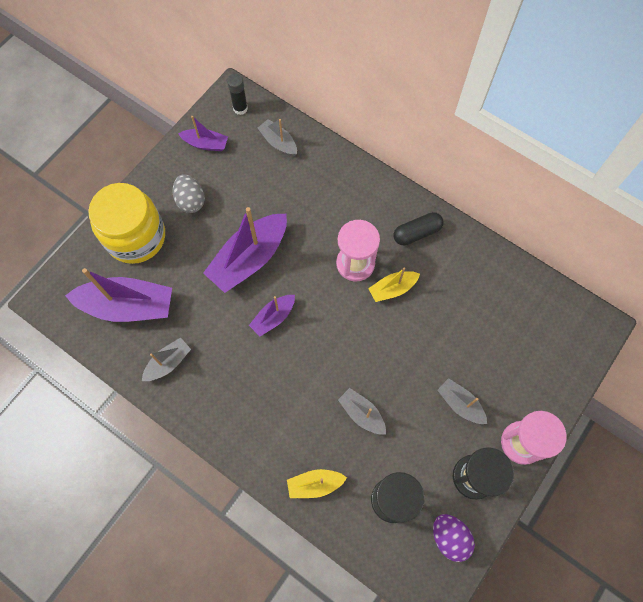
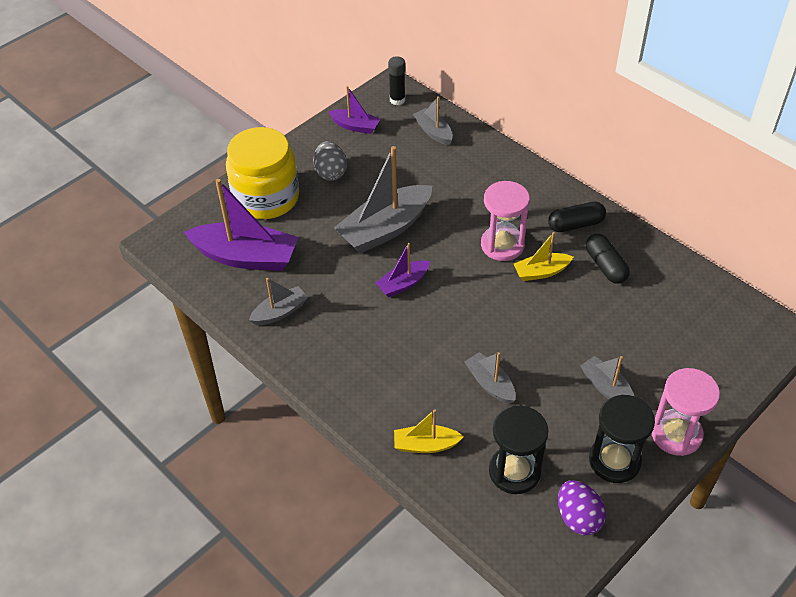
camera: 10 degrees right, 20 degrees down
(249, 259) = (385, 229): purple boat -> grey boat
(447, 275) = (605, 266): none -> black capsule

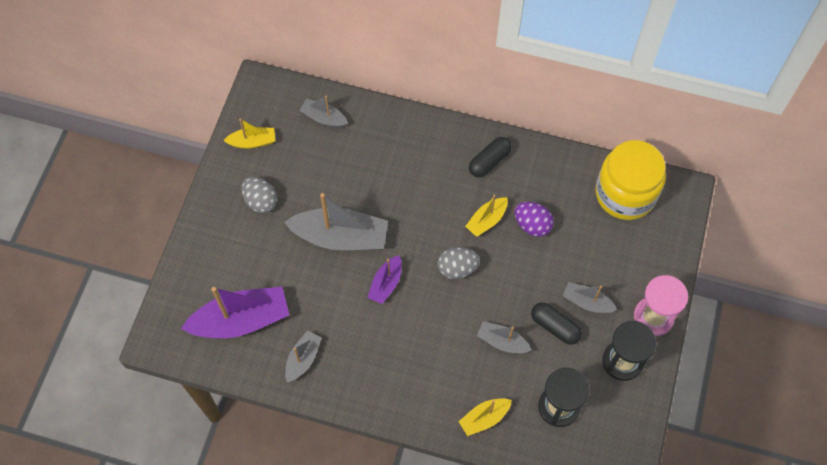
camera: 30 degrees left, 15 degrees up
(266, 198) = (221, 253): yellow jar -> yellow jar (625, 194)
(355, 126) = (252, 142): purple boat -> yellow boat
(385, 229) = (340, 237): grey boat -> grey boat turned 105 degrees counterclockwise
(397, 100) = (272, 97): black glue stick -> none
(484, 300) = (457, 269): none -> grey egg
(502, 245) = (443, 208): pink hourglass -> none
(578, 517) = (621, 420): purple egg -> purple egg (532, 225)
(605, 266) = (532, 191): black capsule -> black capsule (555, 327)

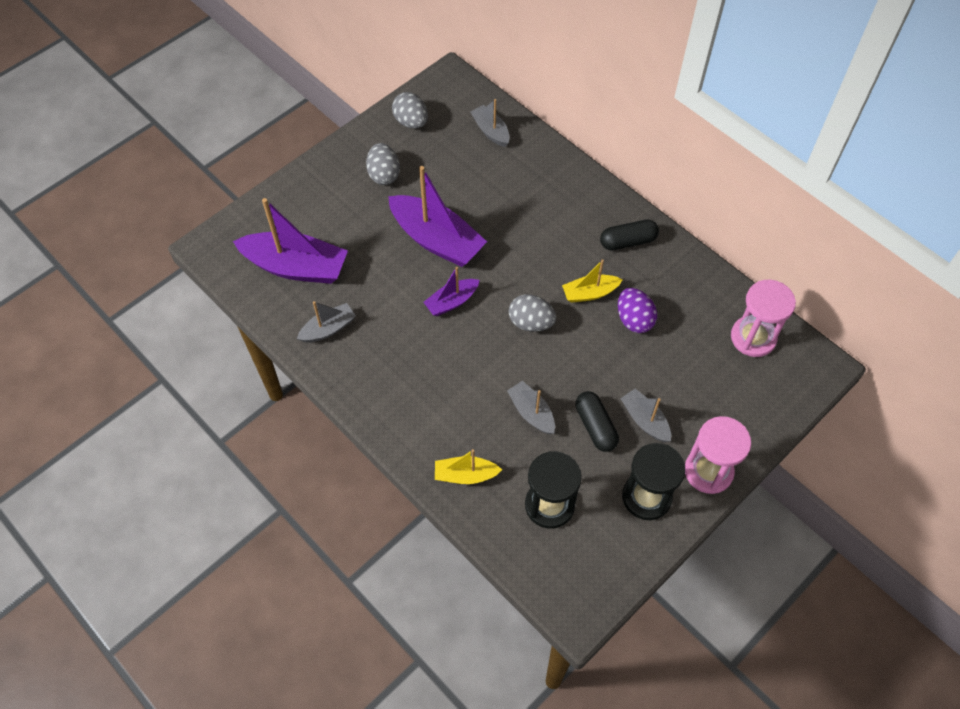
camera: 30 degrees right, 5 degrees down
(252, 142) = (411, 122): yellow boat -> grey egg
(340, 237) = (436, 240): grey boat -> purple boat
(625, 194) = (753, 337): yellow jar -> pink hourglass

